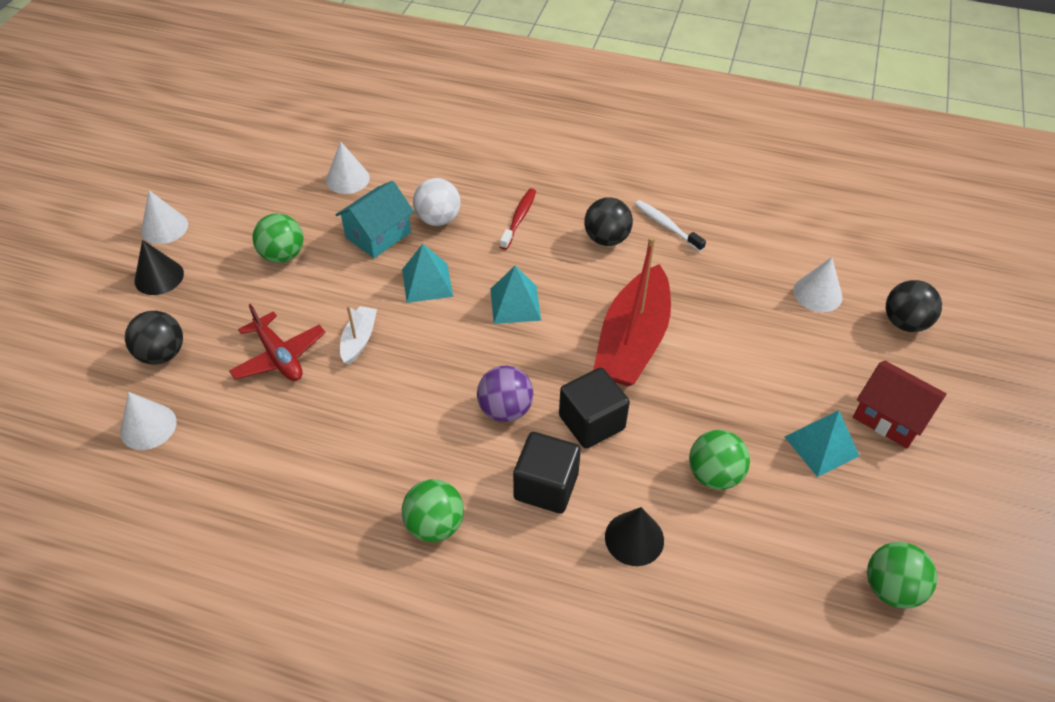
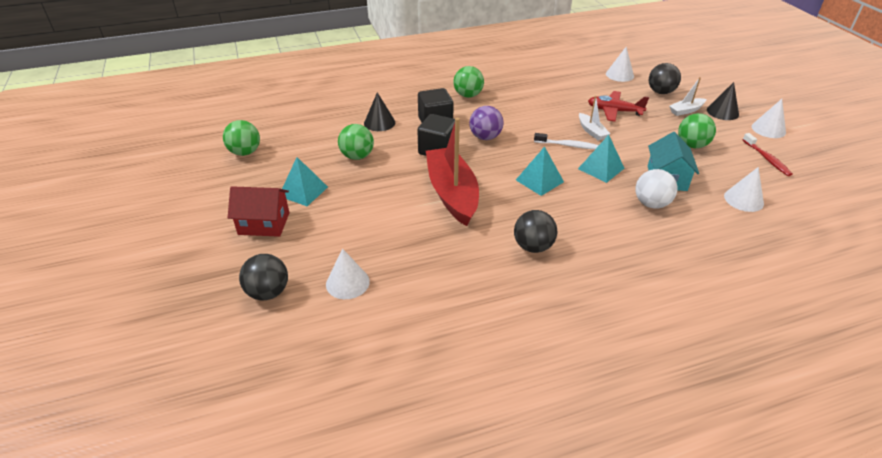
camera: 145 degrees right, 10 degrees down
(194, 304) = (686, 110): none -> white boat
(519, 218) = (606, 230): red toothbrush -> red toothbrush (767, 159)
(666, 226) = (501, 280): white toothbrush -> white toothbrush (568, 145)

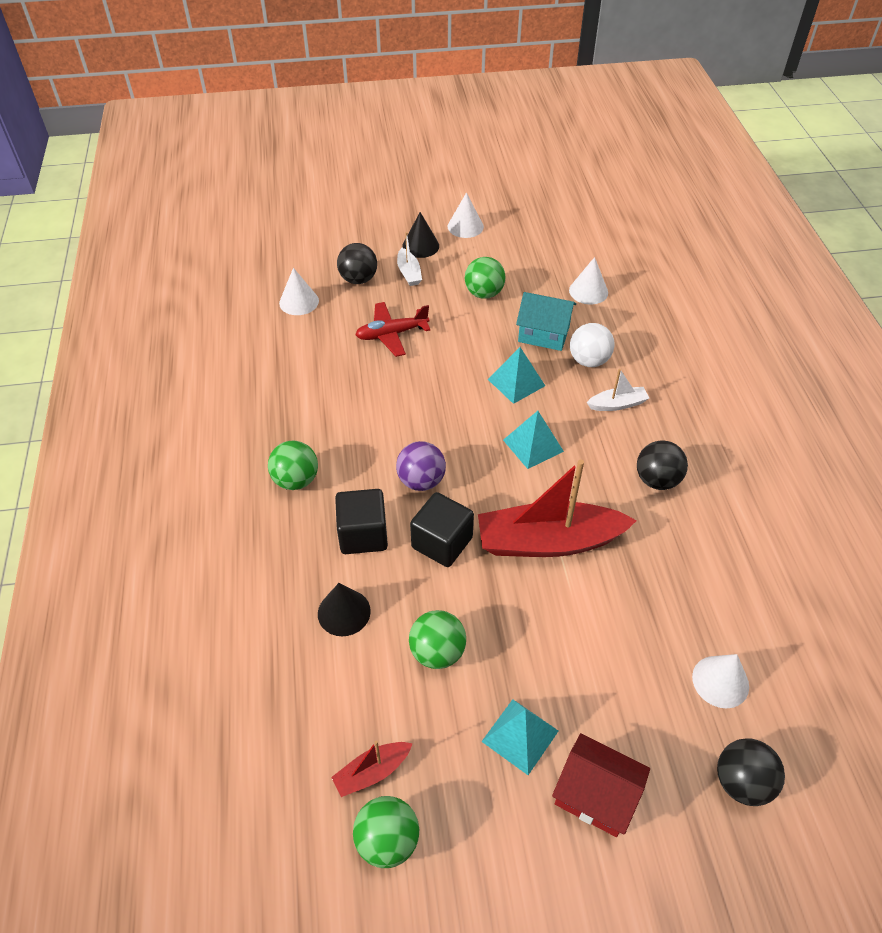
camera: 80 degrees left, 10 degrees up
(264, 223) = (595, 795): red house -> red house turned 75 degrees counterclockwise
(282, 143) = (372, 772): none -> red boat
(568, 145) = (461, 399): white toothbrush -> none
(591, 131) = (433, 368): white boat -> white boat (617, 404)
(614, 111) = (391, 334): red plane -> red plane turned 45 degrees clockwise
(767, 159) = (520, 249): red toothbrush -> none

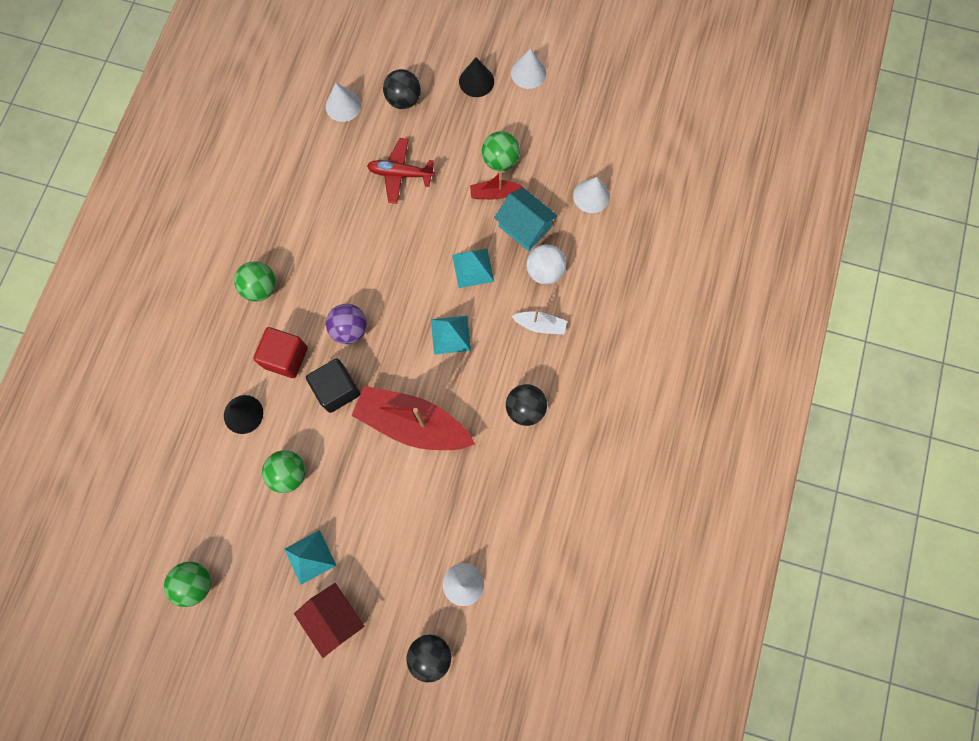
camera: 25 degrees right, 25 degrees up
(363, 534) = (285, 357): black cube -> red cube
(372, 772) = (207, 536): red boat -> red boat (494, 193)
(409, 273) = (449, 110): white boat -> none

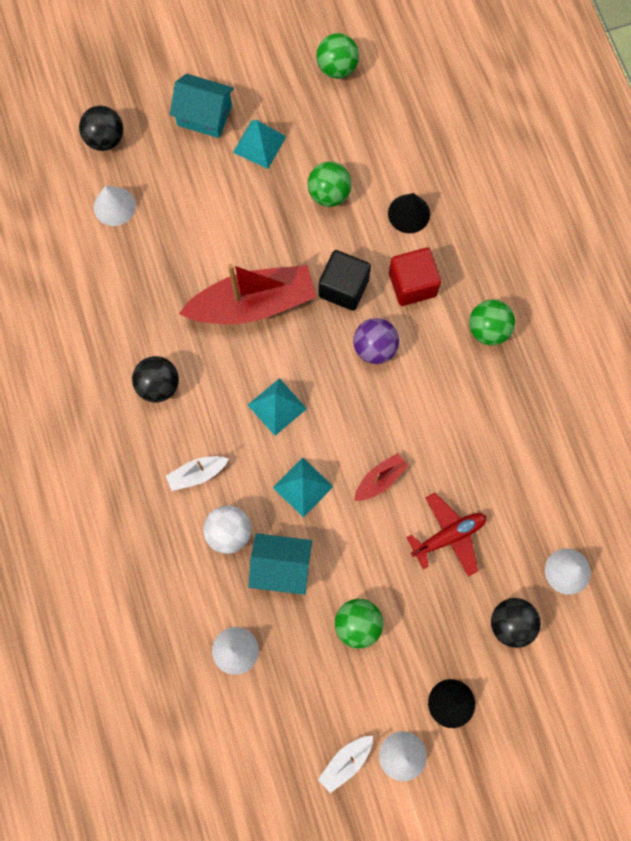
camera: 145 degrees right, 0 degrees up
(334, 617) = (204, 115): red house -> turquoise house
(494, 193) = (338, 582): red boat -> red boat (380, 479)
(565, 91) = (346, 762): none -> white boat

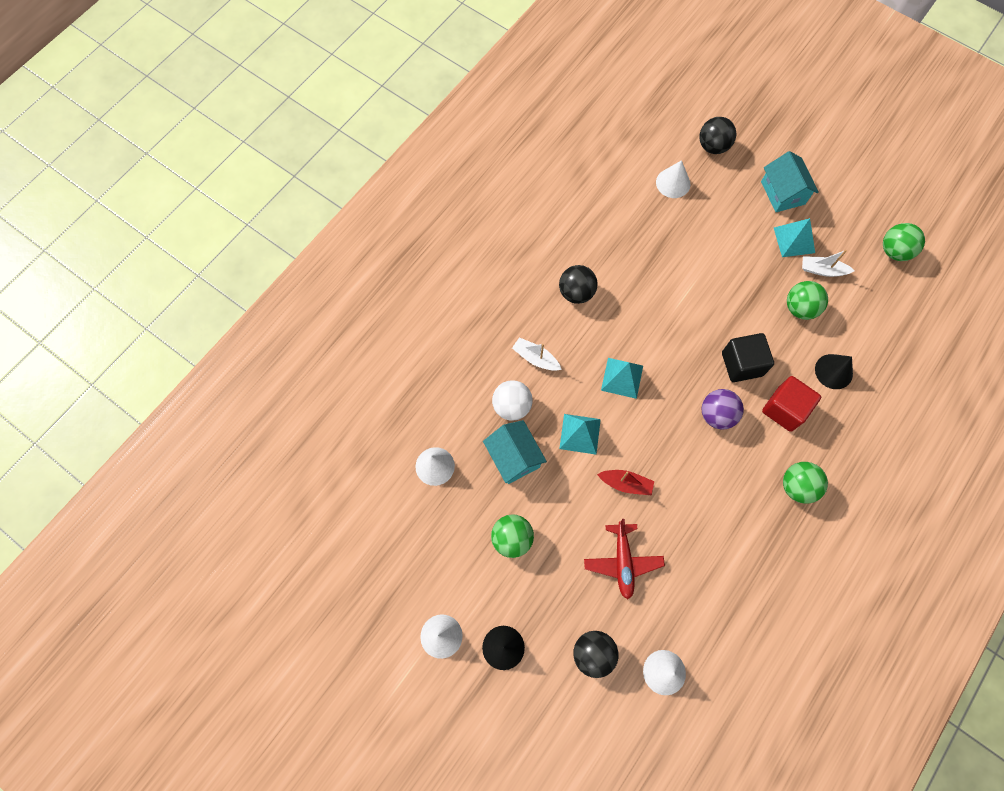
camera: 55 degrees right, 5 degrees down
(253, 304) = (680, 313): red boat -> none
(346, 762) = (410, 597): white boat -> white boat (822, 270)
(448, 536) = (622, 561): red plane -> red plane turned 60 degrees clockwise

